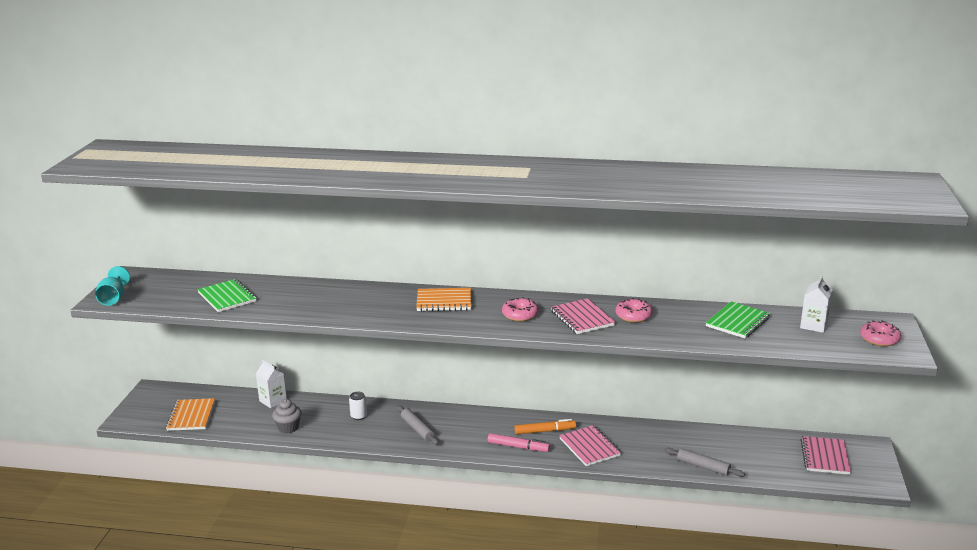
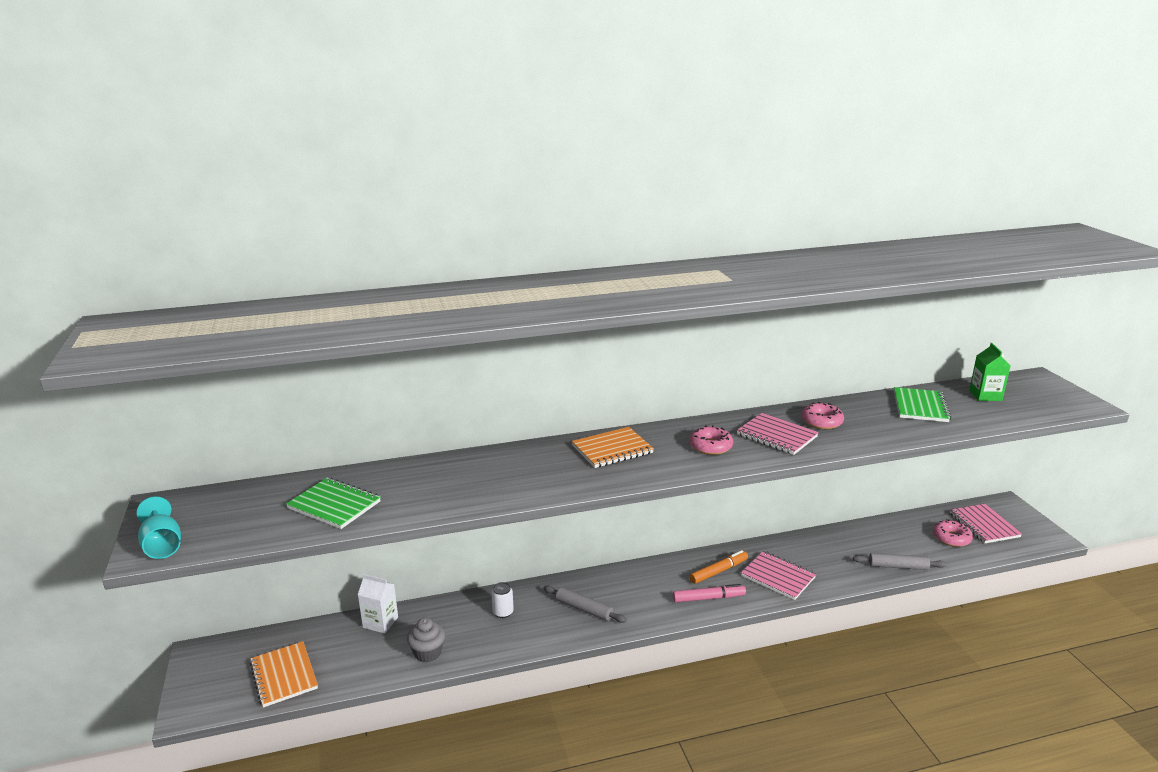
camera: 25 degrees left, 0 degrees up
(813, 325) = (985, 395): white carton -> green carton
(879, 339) = (1052, 396): pink donut -> pink donut (951, 538)

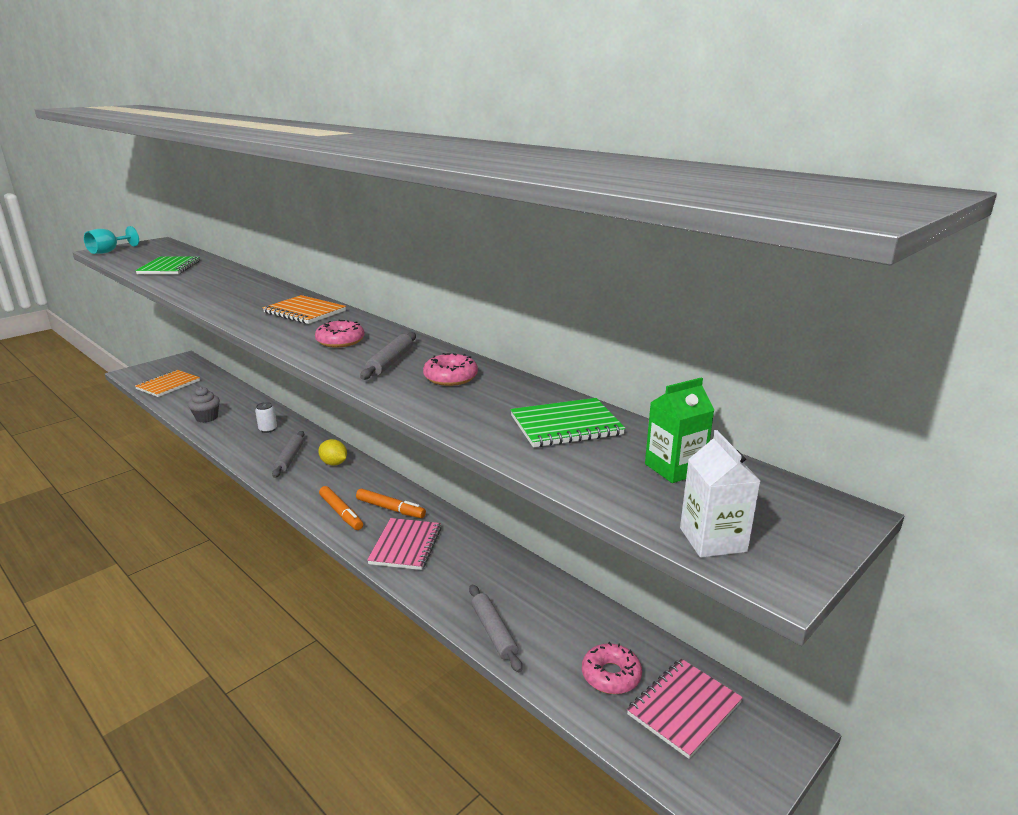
camera: 60 degrees right, 0 degrees up
(380, 622) = (235, 394): white carton -> white carton (713, 540)
(615, 584) = (334, 463): none -> yellow lemon
(708, 598) = (341, 513): pink marker -> orange marker
(776, 436) = (390, 362): pink notebook -> grey rolling pin

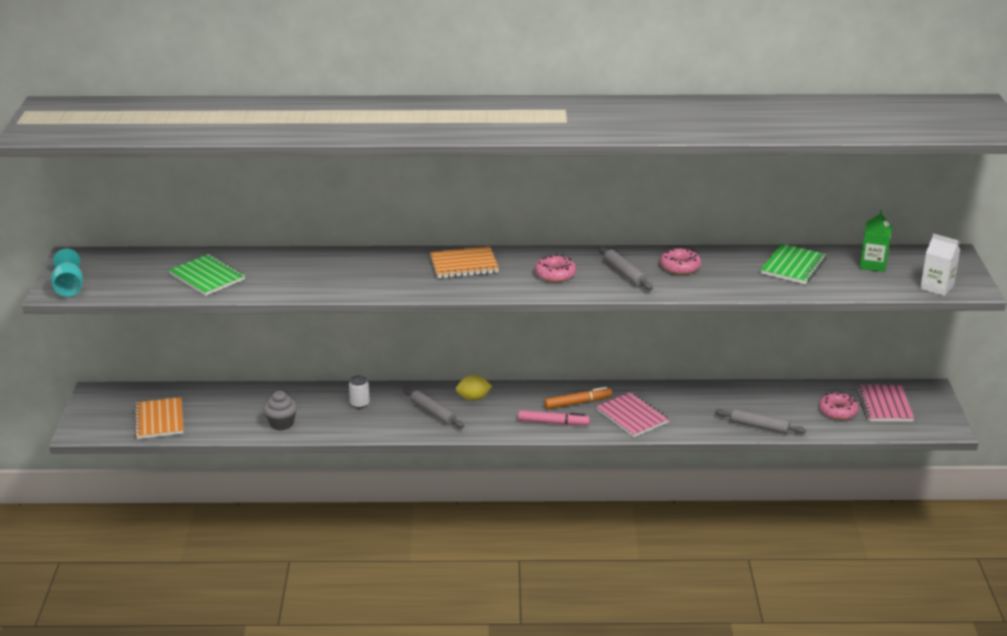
camera: 45 degrees left, 5 degrees up
(341, 513) = (553, 423): orange marker -> pink marker

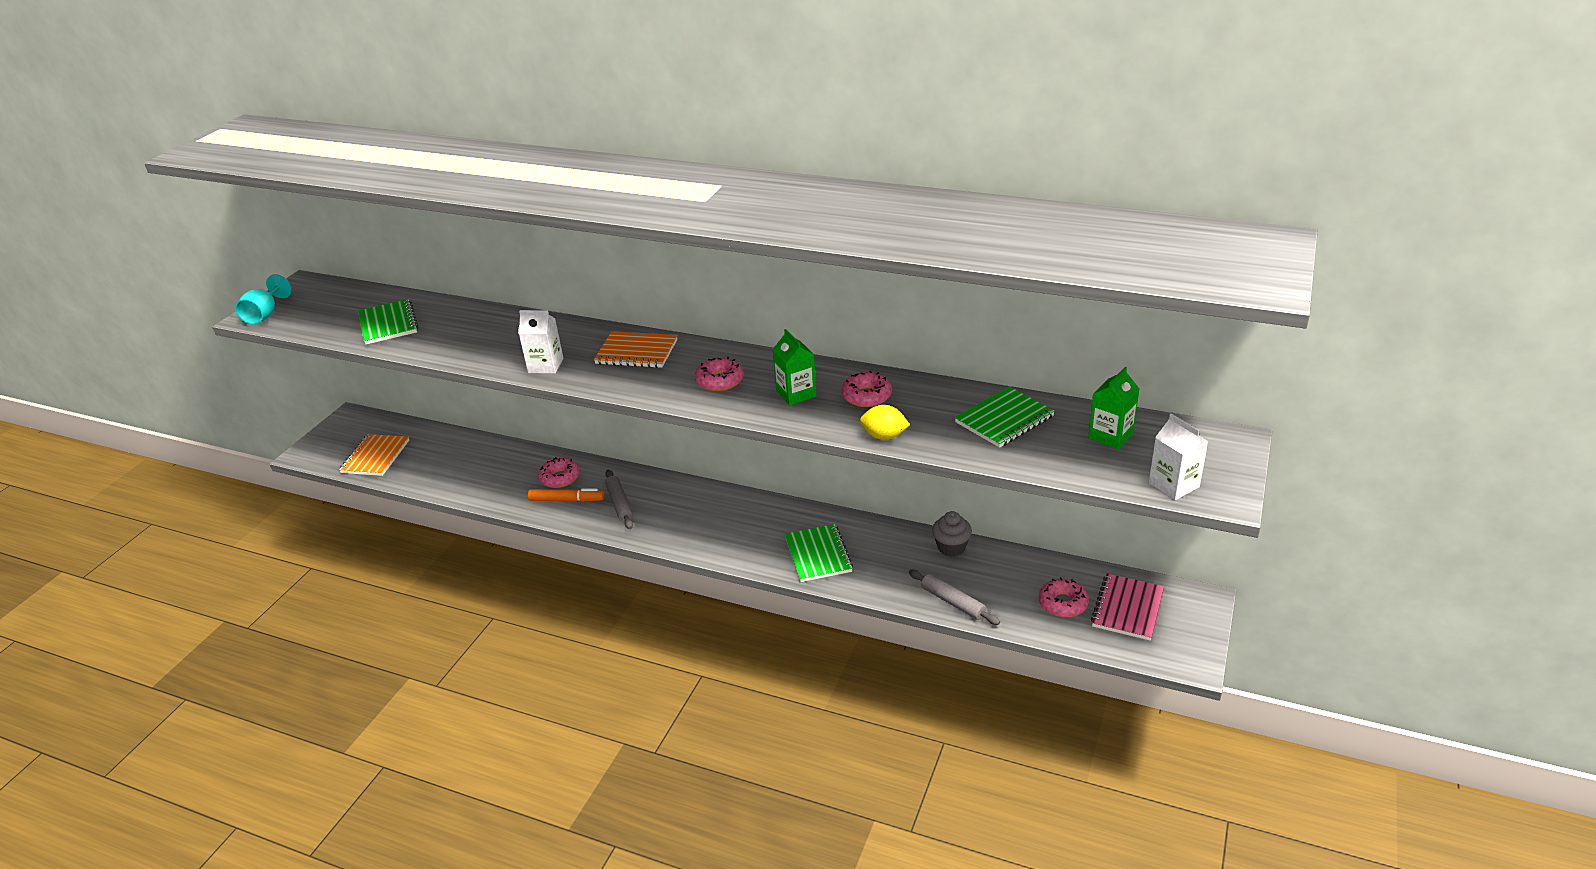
camera: 25 degrees right, 5 degrees up
(281, 423) = (473, 484): grey cupcake -> grey cupcake (951, 547)
(359, 404) = (560, 478): white can -> pink donut
(395, 286) = (545, 365): none -> white carton
(473, 398) = (671, 495): yellow lemon -> yellow lemon (884, 436)
(553, 423) = (729, 543): pink marker -> none
(578, 403) = (772, 525): orange marker -> orange marker (567, 500)
(624, 274) = (796, 393): grey rolling pin -> green carton
(632, 416) = (818, 555): pink notebook -> green notebook

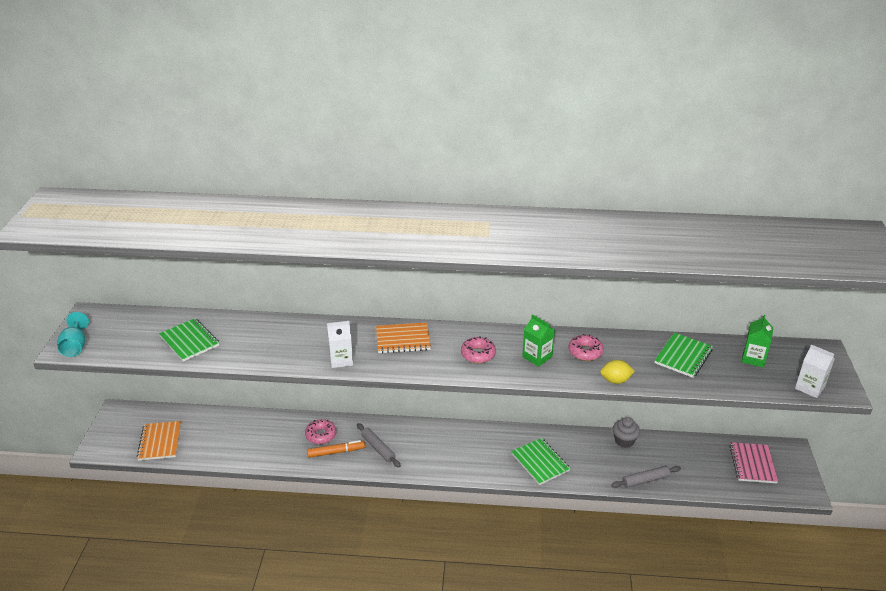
camera: 20 degrees left, 0 degrees up
(952, 602) = (645, 480): grey rolling pin -> grey rolling pin turned 45 degrees counterclockwise
(1062, 603) = (713, 468): pink donut -> none

